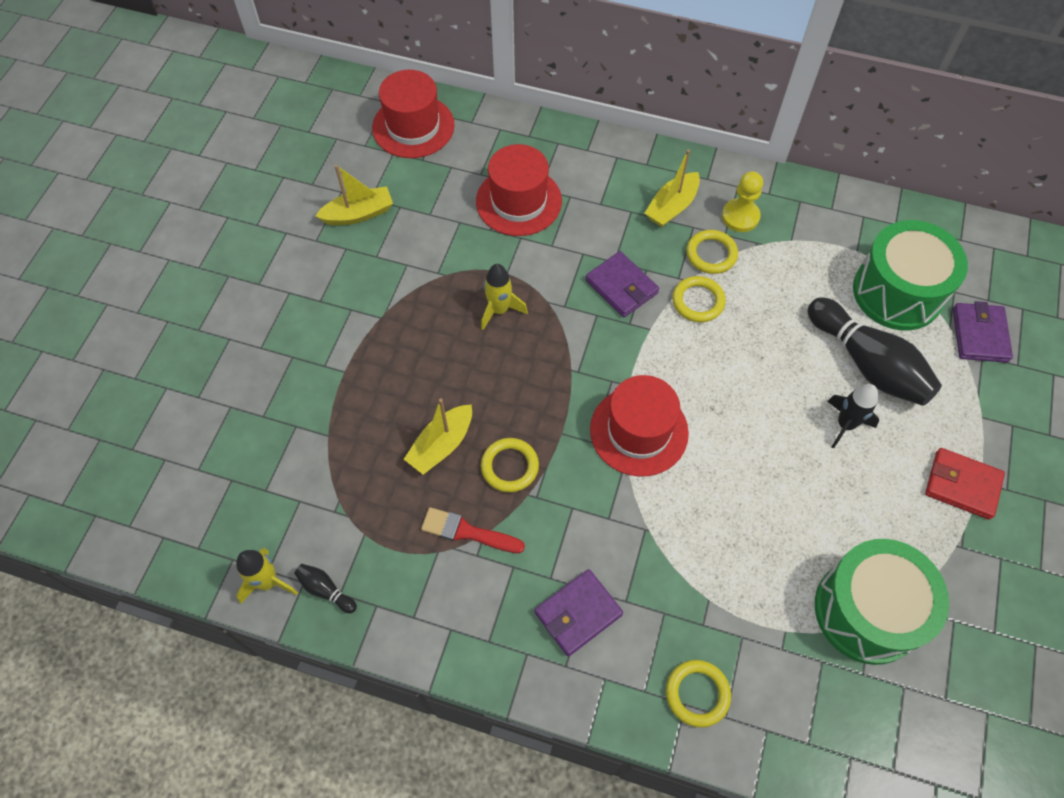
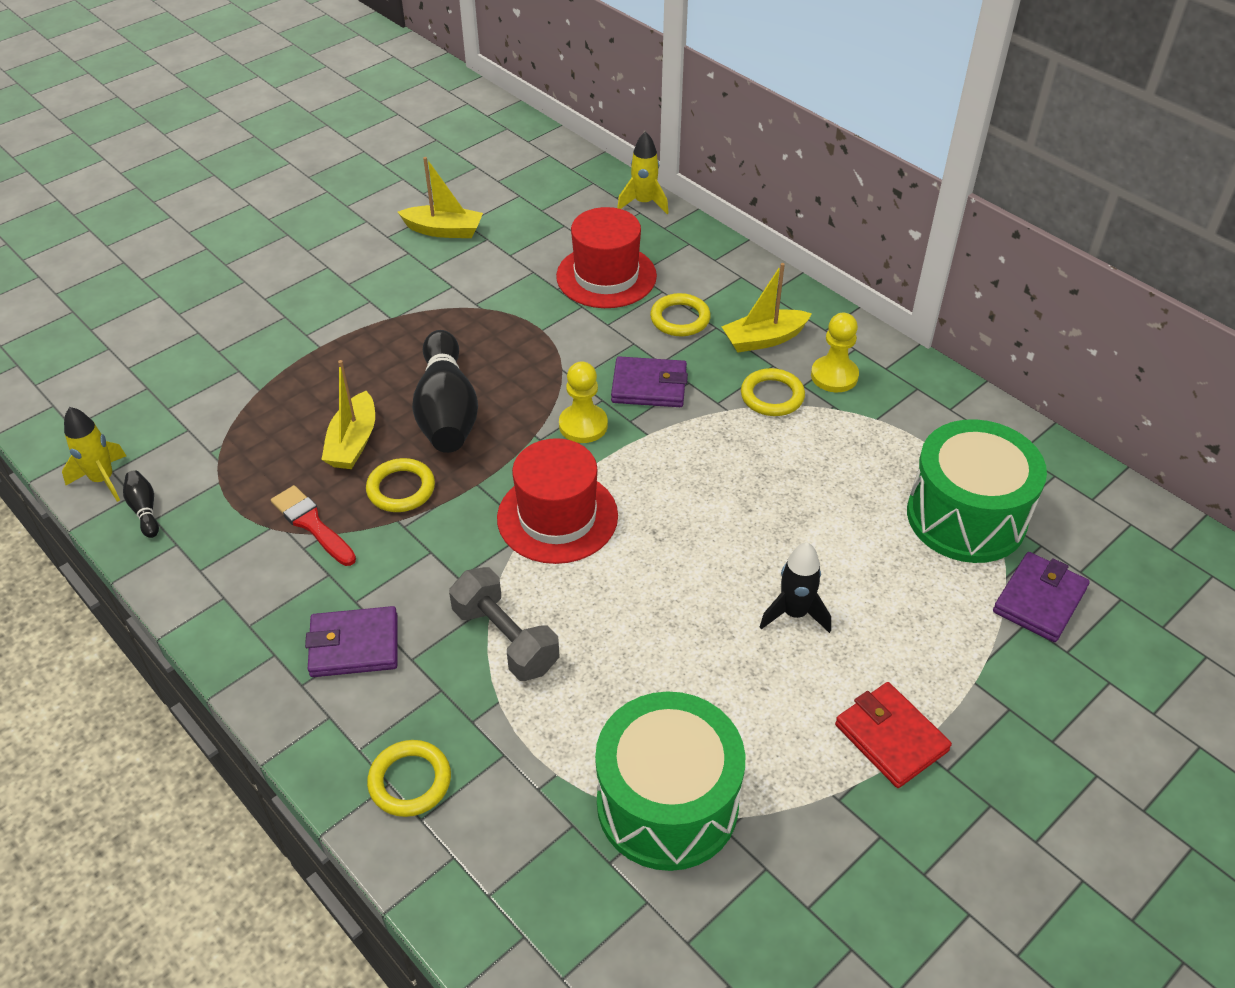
camera: 30 degrees right, 15 degrees down
(413, 126) = (556, 181): red hat -> none
(441, 445) = (353, 442): yellow boat -> yellow boat turned 60 degrees counterclockwise
(499, 310) = (507, 356): yellow rocket -> yellow rocket (644, 203)
(599, 344) = (583, 425): none -> yellow pawn
(621, 287) = (649, 386): purple wallet -> purple wallet turned 75 degrees counterclockwise
(677, 549) = (505, 639): none -> grey dumbbell
(698, 301) = (721, 431): yellow ring -> yellow ring (680, 319)
(867, 364) = (870, 568): black bowling pin -> black bowling pin (447, 411)

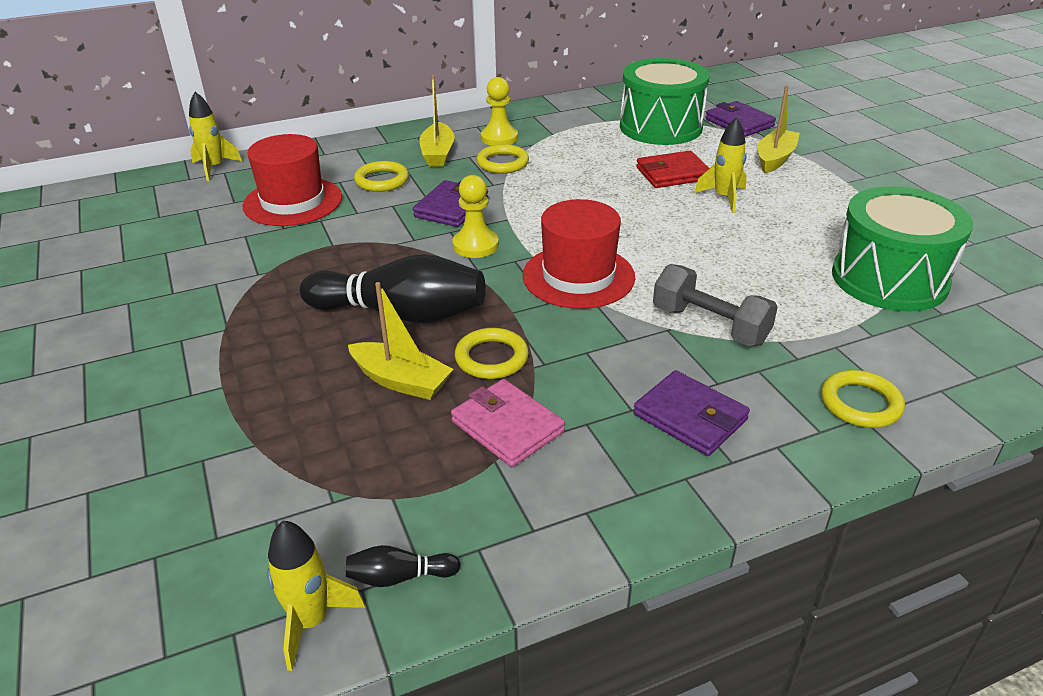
camera: 70 degrees left, 10 degrees down
(312, 524) = (507, 427): red brush -> pink wallet
(354, 645) = (690, 417): purple wallet -> purple wallet turned 60 degrees counterclockwise
(444, 230) = (119, 275): yellow boat -> yellow boat (775, 159)
(505, 639) = (710, 325): grey dumbbell -> grey dumbbell turned 60 degrees clockwise
(794, 613) = (724, 198): black rocket -> yellow rocket
(891, 737) = (839, 188): red wallet -> red wallet (672, 174)

